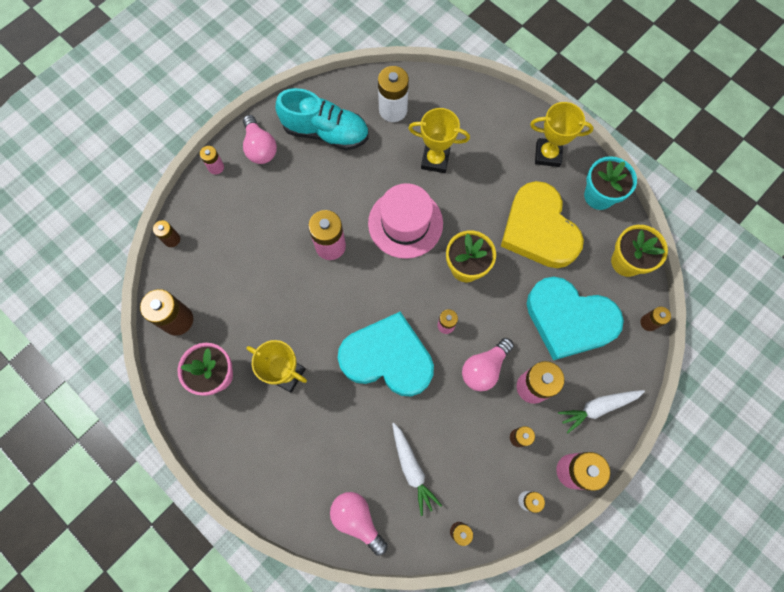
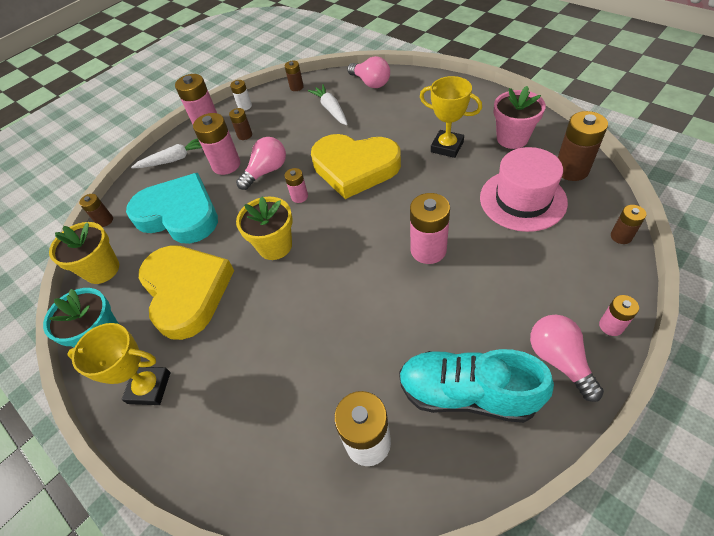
camera: 175 degrees left, 20 degrees down
(387, 358) = (355, 168): turquoise heart -> yellow heart
(405, 223) = (342, 282): pink hat -> pink hat (522, 200)
(435, 160) = (304, 365): yellow trophy -> none

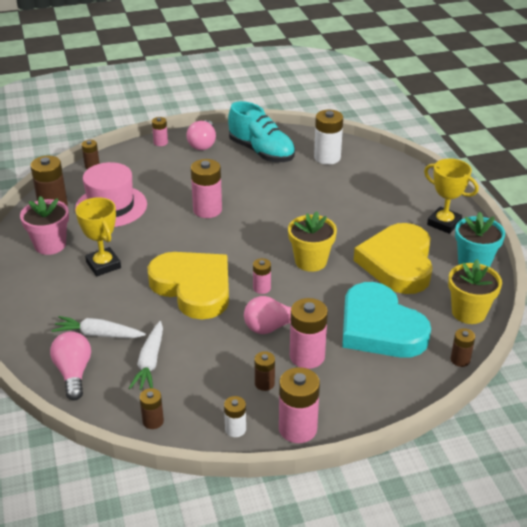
camera: 155 degrees left, 15 degrees down
(175, 159) = (360, 396): white carrot -> white carrot (98, 334)

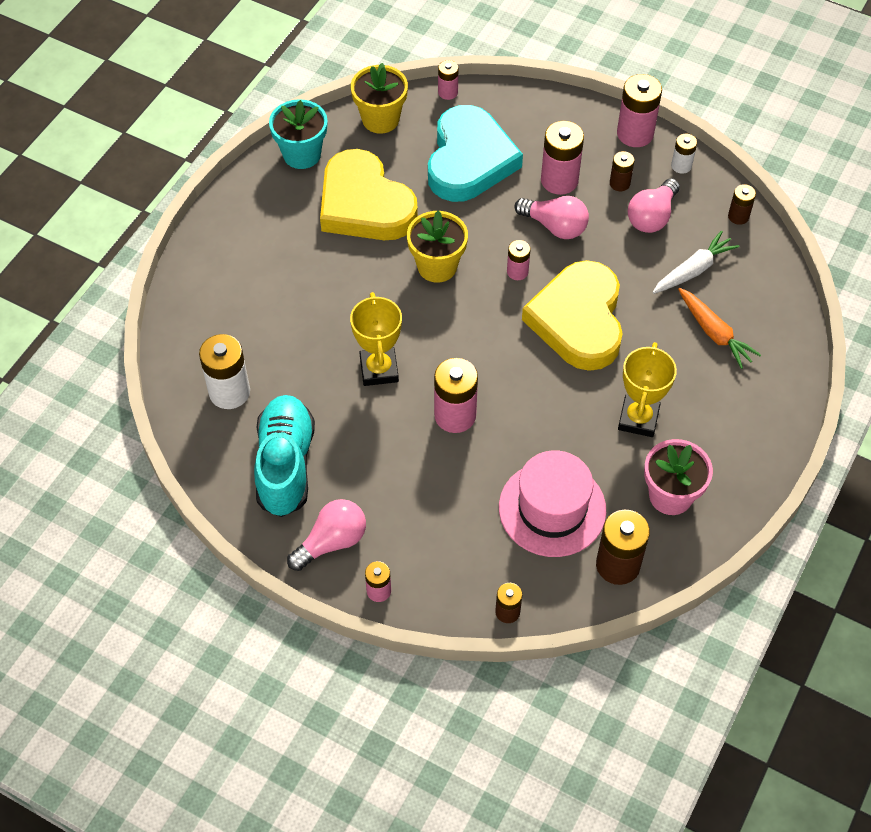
camera: 135 degrees left, 20 degrees up
(73, 373) = (768, 307): pink light bulb -> pink light bulb (652, 216)
(98, 334) = (714, 333): white carrot -> orange carrot
(398, 263) = (364, 204): yellow heart -> yellow heart turned 90 degrees clockwise
(444, 223) = (257, 211): yellow trophy -> yellow trophy (379, 369)
(460, 360) = (448, 92): brown battery -> pink battery

